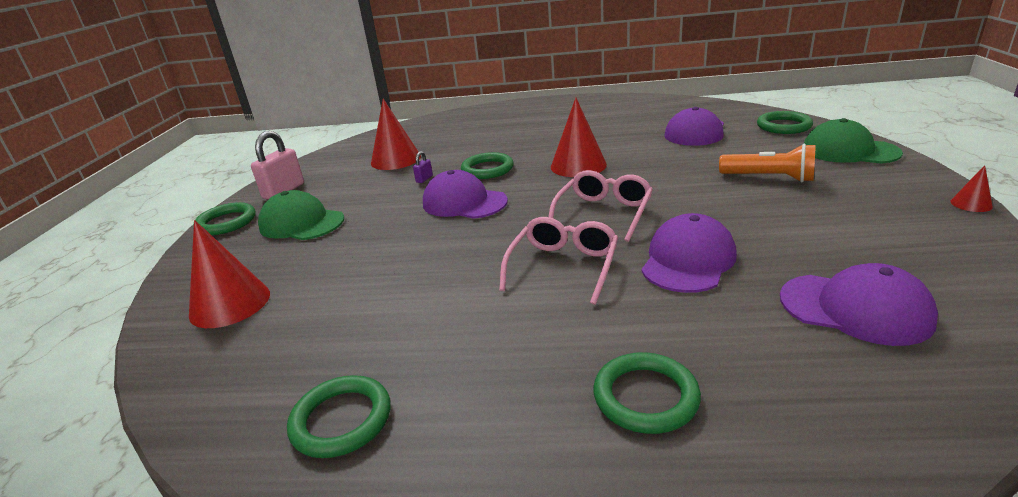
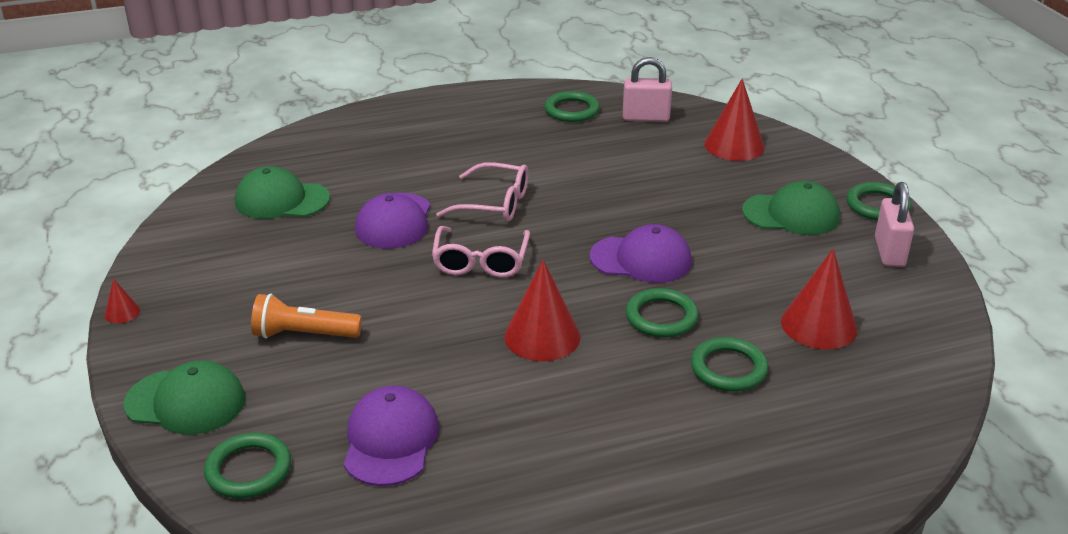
camera: 155 degrees right, 5 degrees up
(259, 375) = (645, 118): none -> pink padlock
(424, 179) = (729, 291): purple padlock -> none
(563, 266) = (494, 204): pink glasses -> pink glasses turned 75 degrees counterclockwise
(645, 397) = (414, 140): green ring -> green ring (728, 368)
(855, 308) = (281, 200): purple cap -> green cap

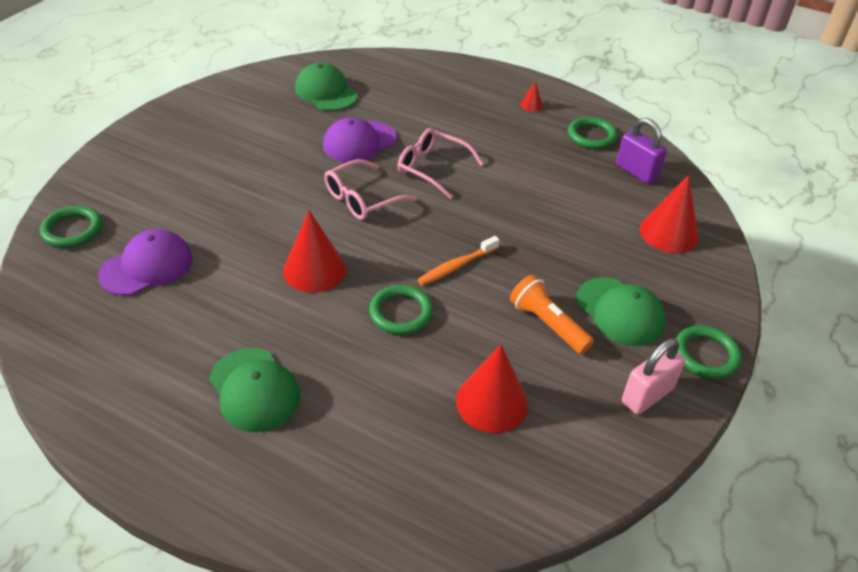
camera: 45 degrees right, 10 degrees up
(122, 312) = (160, 108): red cone -> red cone (531, 105)
(186, 402) = (108, 174): green cap -> green cap (254, 389)
(303, 334) = (209, 177): orange flashlight -> orange flashlight (547, 324)
(494, 204) = (432, 168): pink glasses -> pink glasses turned 150 degrees clockwise
(641, 259) = (456, 266): purple cap -> orange toothbrush
(645, 118) = (636, 172): pink padlock -> purple padlock
(728, 368) = (380, 379): green ring -> none

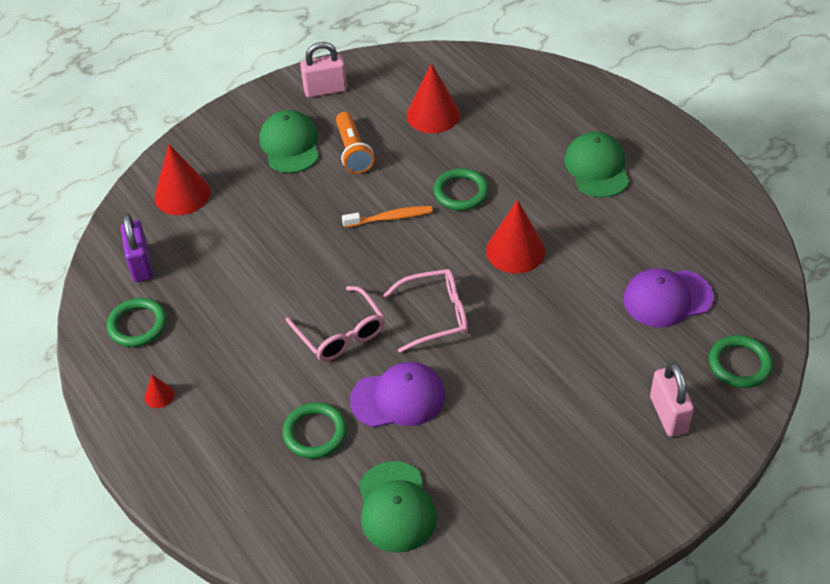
camera: 150 degrees left, 5 degrees up
(137, 181) = (668, 415): none -> pink padlock
(705, 355) = (259, 101): green ring -> green ring (315, 433)

